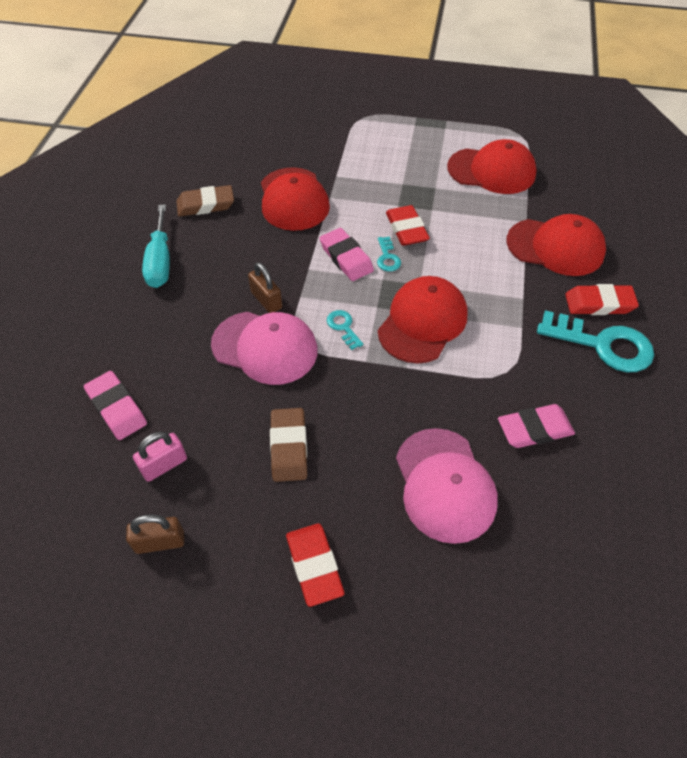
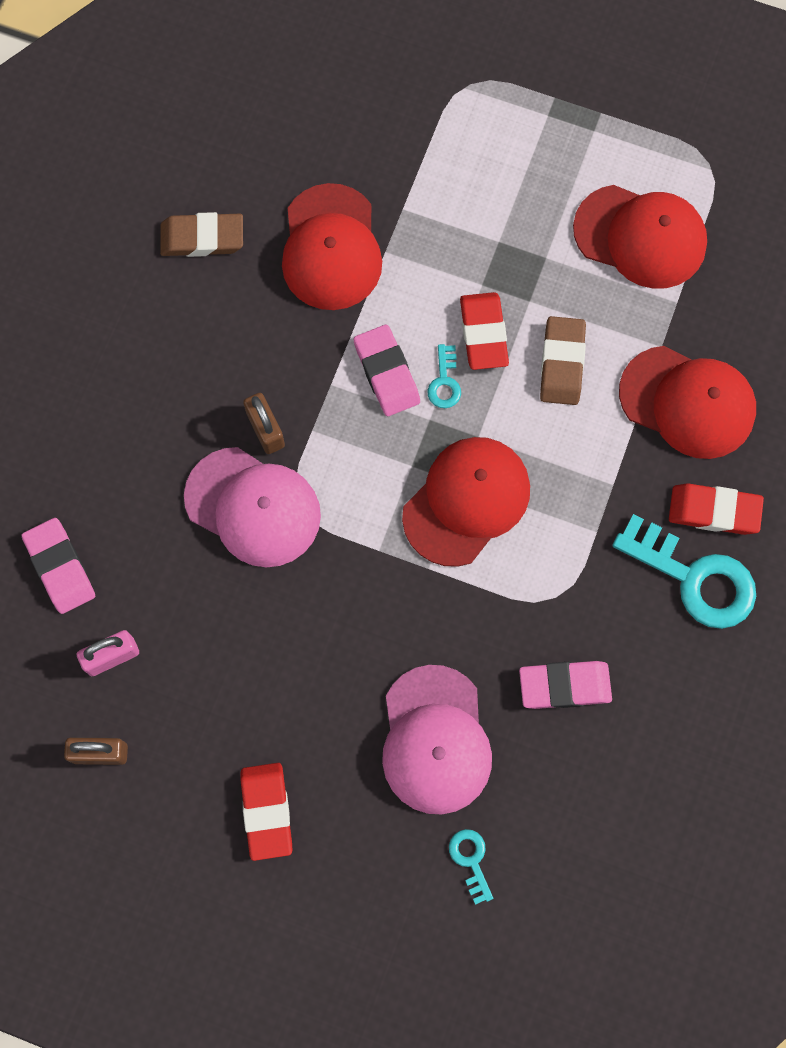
camera: 10 degrees right, 20 degrees up
(160, 261) = (129, 337): turquoise screwdriver -> none
(289, 447) = (261, 658): brown eraser -> brown eraser (562, 363)
(343, 327) = (360, 492): turquoise key -> turquoise key (470, 860)

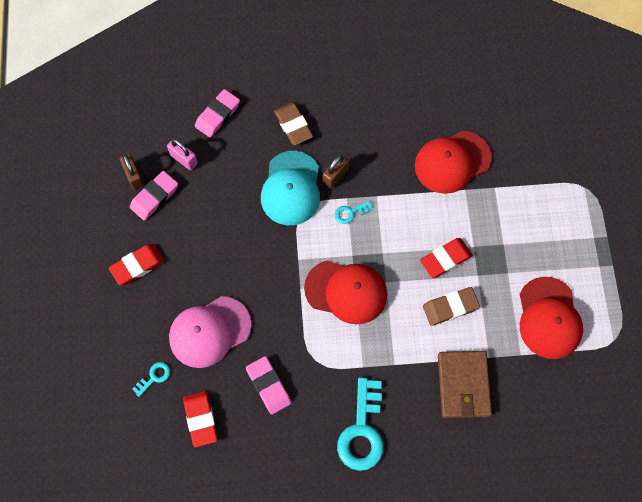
camera: 65 degrees right, 5 degrees down
(202, 238) = (423, 99): brown eraser -> brown eraser (293, 125)
(253, 507) = (291, 188): pink cap -> turquoise cap
(386, 373) = (397, 220): pink eraser -> pink eraser (154, 197)
(444, 382) = (407, 251): turquoise key -> turquoise key (350, 213)
(687, 402) = (463, 385): red cap -> brown wallet
(714, 511) = (406, 426): red eraser -> red eraser (200, 419)

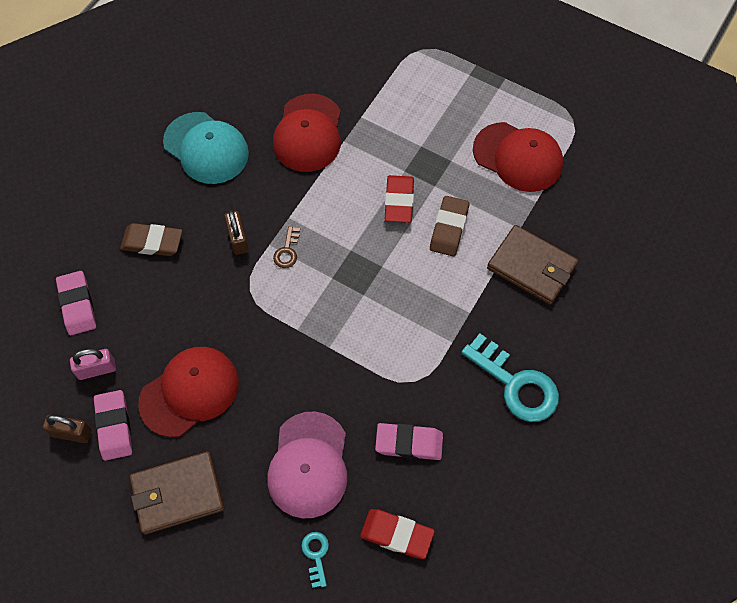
camera: 55 degrees left, 5 degrees down
(137, 266) = (177, 494): red eraser -> brown wallet
(291, 188) = (217, 287): turquoise cap -> turquoise cap (206, 148)
(346, 291) = (365, 307): red cap -> red cap (189, 392)
(350, 213) = (287, 251): turquoise key -> brown key

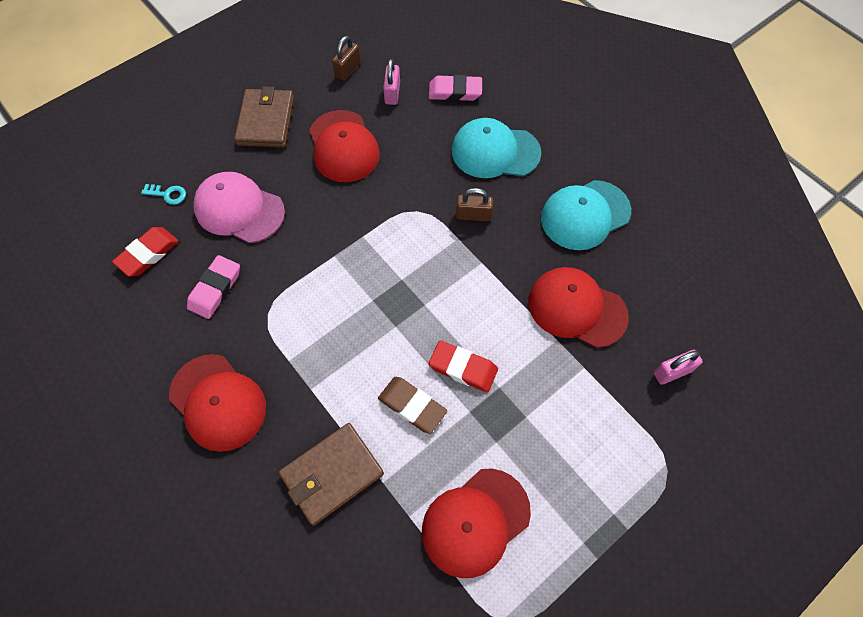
camera: 110 degrees right, 0 degrees up
(114, 426) = (339, 95): pink eraser -> none
(152, 242) = (495, 152): brown eraser -> turquoise cap
(287, 251) = (445, 251): brown key -> none
(340, 58) = (672, 372): none -> pink padlock
(516, 384) = (218, 402): turquoise key -> red cap

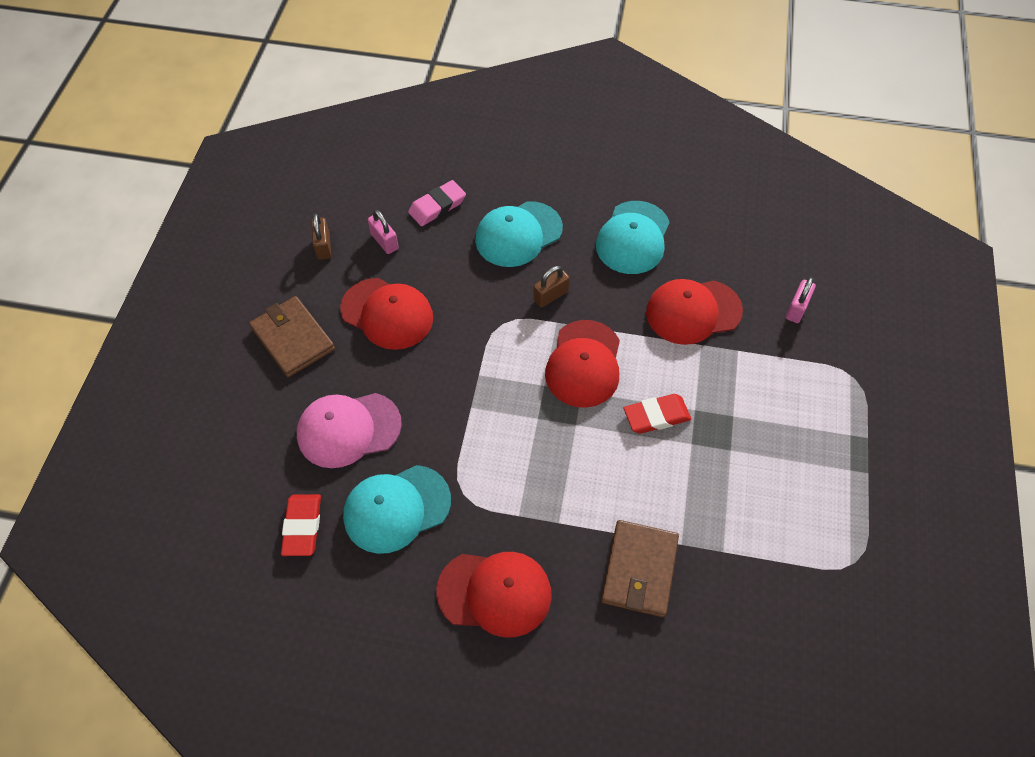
camera: 40 degrees left, 5 degrees down
(168, 194) = (266, 464): turquoise key -> none
(215, 289) = (396, 508): pink eraser -> turquoise cap
(412, 406) = (647, 473): brown eraser -> none
(475, 522) = (770, 516): red cap -> red cap (584, 364)

